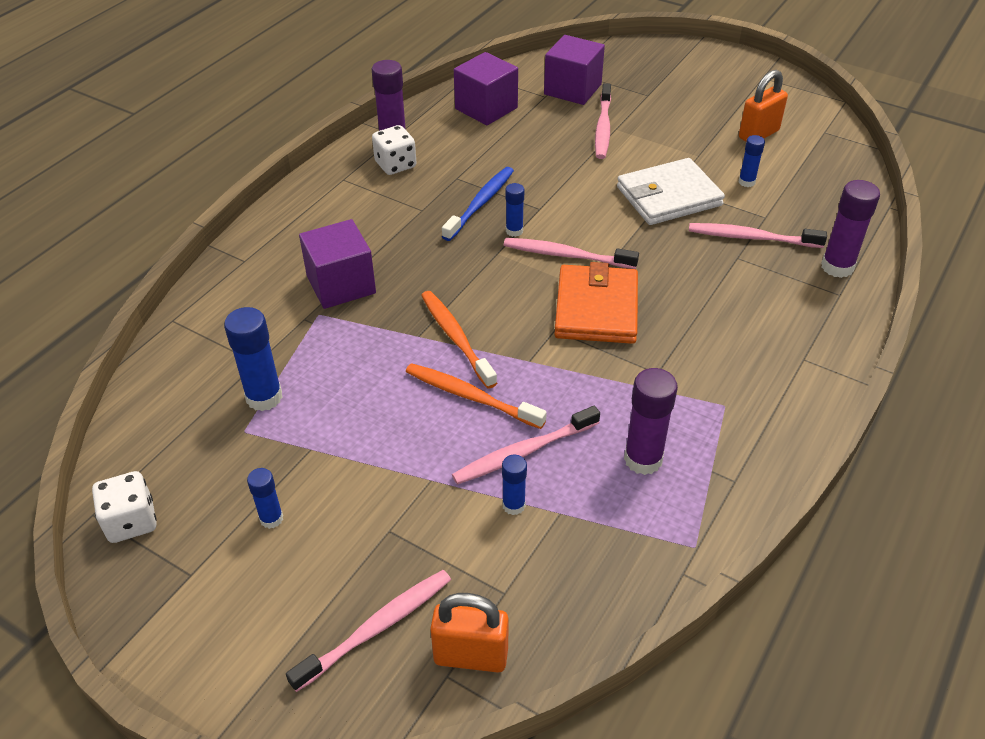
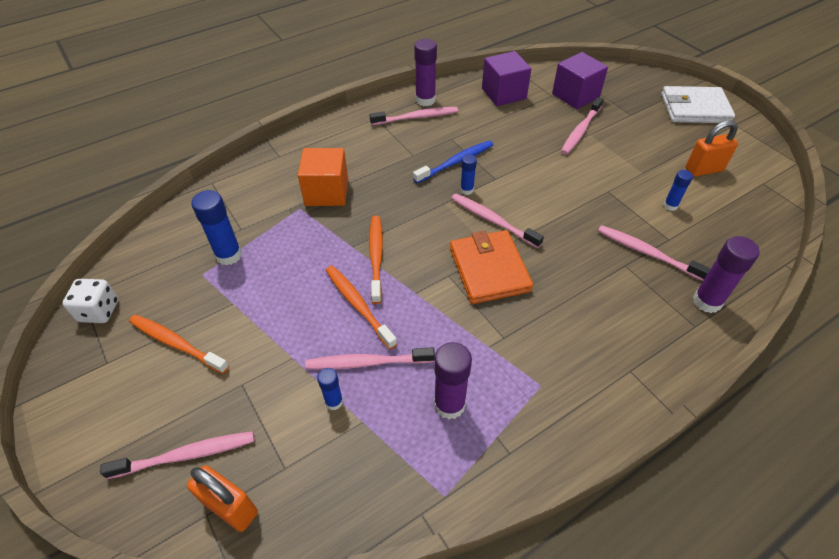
camera: 25 degrees right, 5 degrees up
(271, 518) = (177, 344): blue glue stick -> orange toothbrush
(341, 284) = (326, 192): purple cube -> orange cube
(395, 165) = (416, 117): white dice -> pink toothbrush
(596, 308) = (489, 269): orange wallet -> orange wallet turned 45 degrees counterclockwise
(668, 196) = (599, 198): white wallet -> white wallet (695, 108)

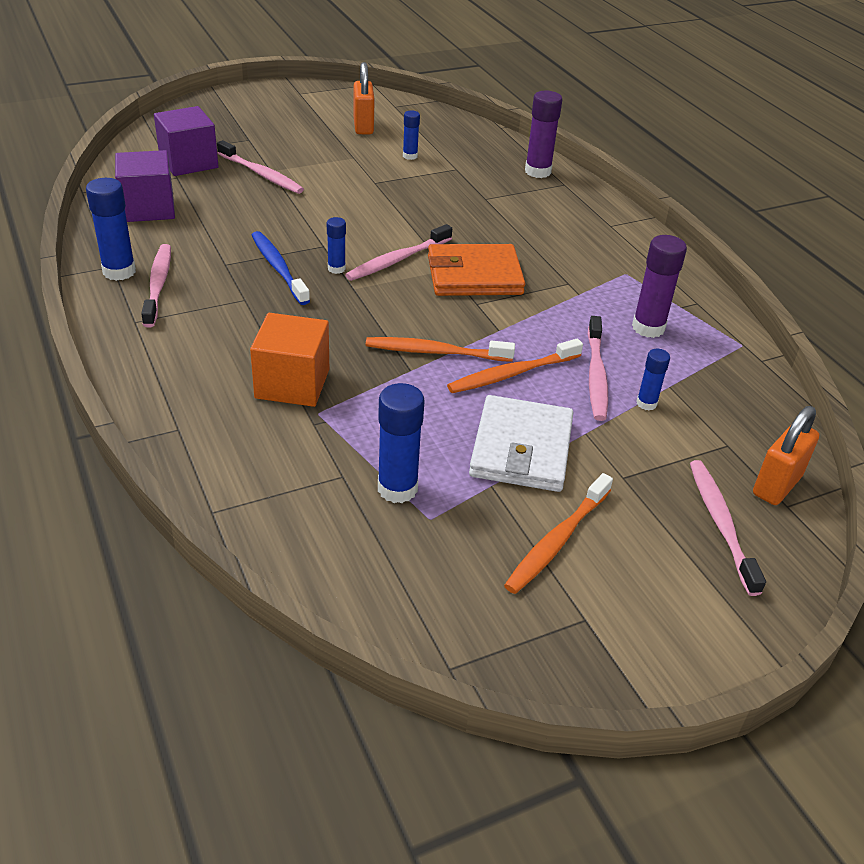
camera: 85 degrees left, 10 degrees down
(99, 311) = (485, 640): white dice -> none
(425, 100) = (119, 271): purple glue stick -> blue glue stick
(647, 253) = (472, 183): pink toothbrush -> none
(695, 108) = (260, 104): white wallet -> white wallet (521, 448)

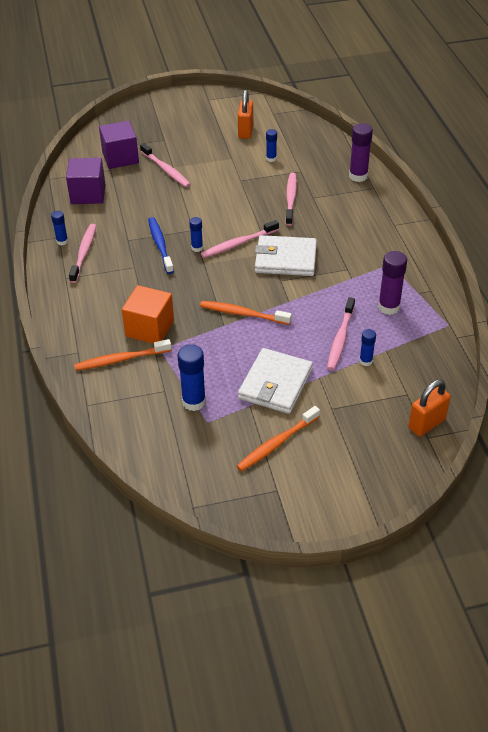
camera: 15 degrees right, 5 degrees up
(119, 271) = (62, 241): blue glue stick -> blue glue stick, size x0.58
(474, 275) = (285, 259): orange wallet -> white wallet
(512, 374) = (287, 333): orange toothbrush -> orange toothbrush (121, 359)
(721, 524) = (380, 444): pink toothbrush -> pink toothbrush (290, 199)

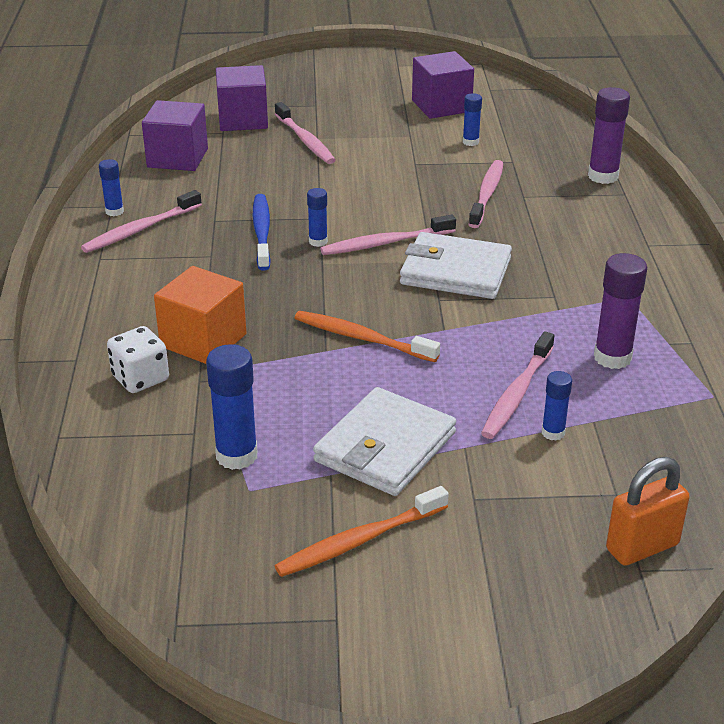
camera: 10 degrees right, 10 degrees down
(84, 253) = (141, 229): pink toothbrush -> pink toothbrush turned 150 degrees counterclockwise
(121, 359) = (140, 378): orange toothbrush -> white dice
(245, 131) = (441, 106): orange padlock -> purple cube

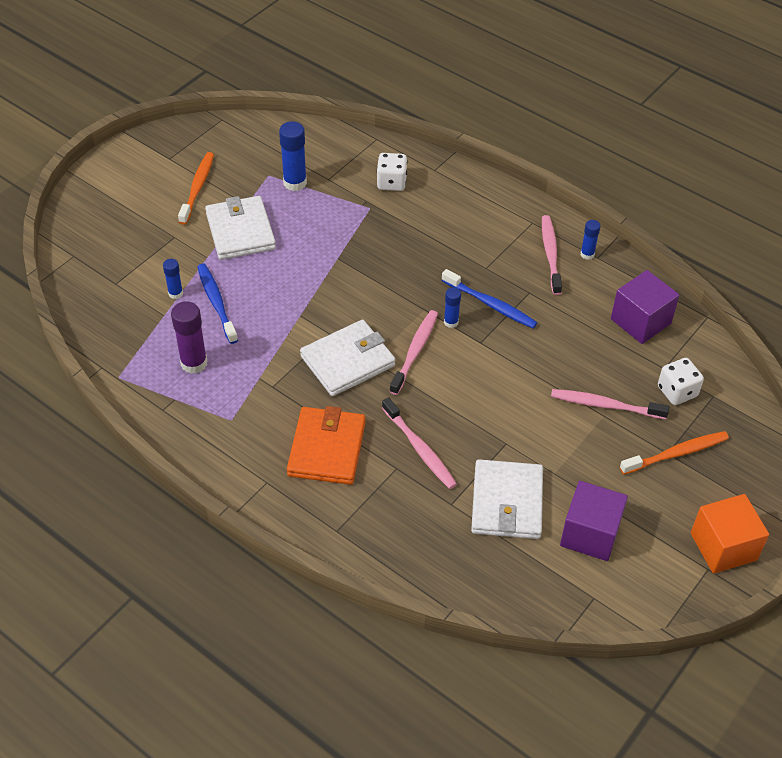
camera: 130 degrees right, 15 degrees up
(203, 340) = (399, 219): orange cube -> orange cube (723, 546)
(243, 120) = (677, 391): purple cube -> white dice
(362, 338) = (330, 277): orange toothbrush -> orange toothbrush (676, 453)
(470, 142) = (507, 502): blue glue stick -> white wallet
(517, 393) = (216, 303): pink toothbrush -> blue toothbrush
(565, 234) = (327, 448): none -> orange wallet
(603, 176) = (372, 539): purple glue stick -> none
(642, 547) = (81, 266): orange padlock -> none

